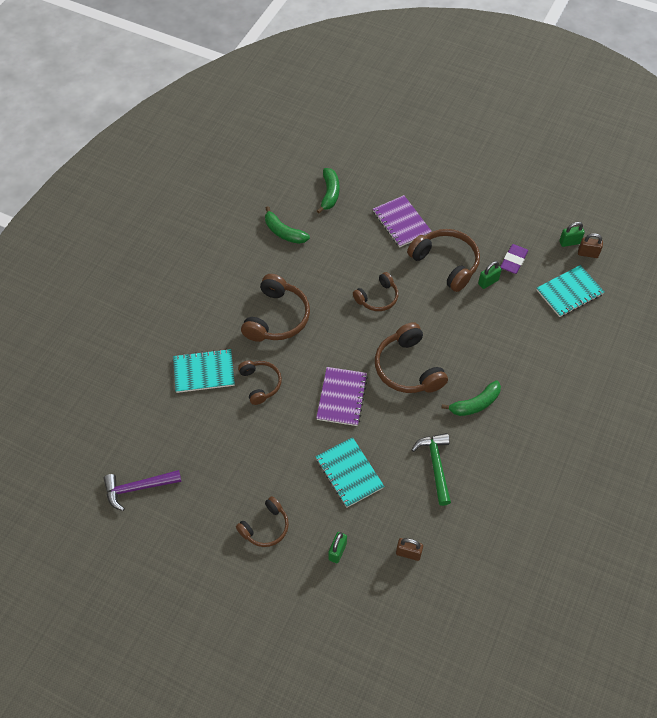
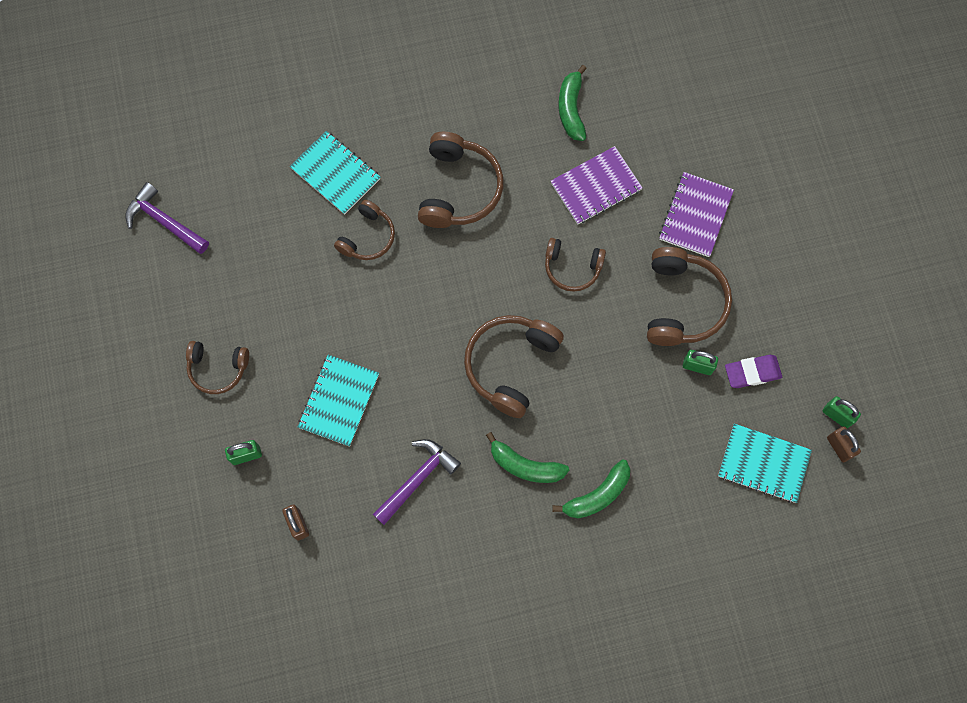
camera: 50 degrees right, 15 degrees up
(277, 317) = (458, 189): brown headphones -> brown headphones turned 60 degrees counterclockwise
(329, 193) = (666, 112): green banana -> green banana (597, 495)
(342, 397) = (419, 327): purple notebook -> purple notebook (596, 187)
(436, 465) = (417, 479): green hammer -> purple hammer

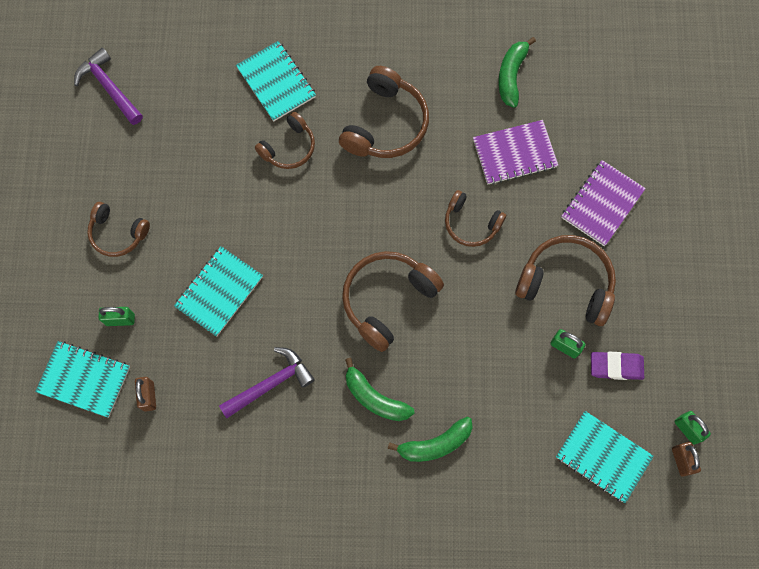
camera: 15 degrees right, 0 degrees up
(227, 525) = (84, 379): none -> turquoise notebook
(682, 303) = (566, 283): brown headphones -> brown headphones turned 90 degrees counterclockwise

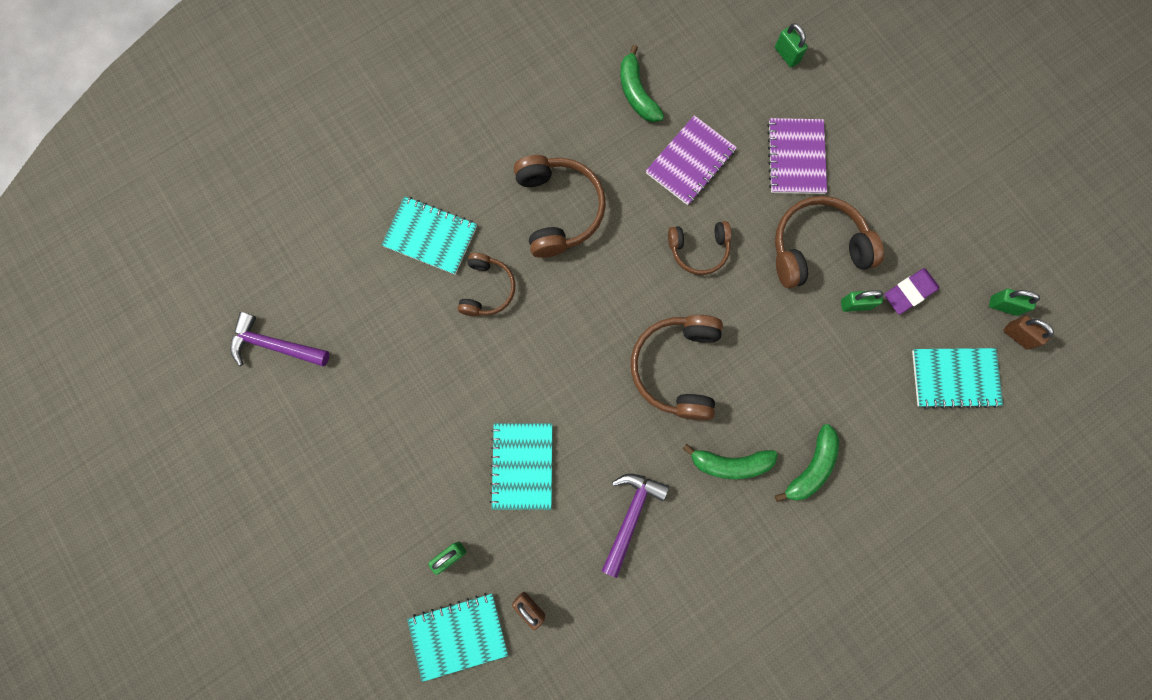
camera: 35 degrees left, 5 degrees up
(118, 233) = (387, 477): brown headphones -> none
(654, 121) = (786, 55): none -> green padlock

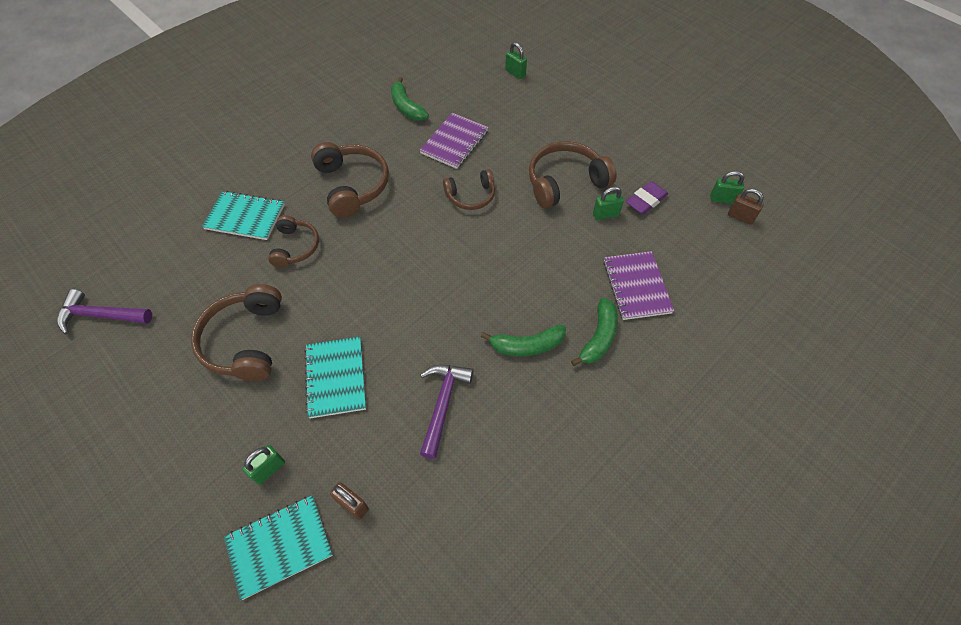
camera: 10 degrees left, 20 degrees down
(677, 368) = (467, 280): brown headphones -> brown headphones (246, 341)
(796, 157) = (535, 129): purple notebook -> purple notebook (636, 286)
(954, 378) = (700, 253): turquoise notebook -> none

